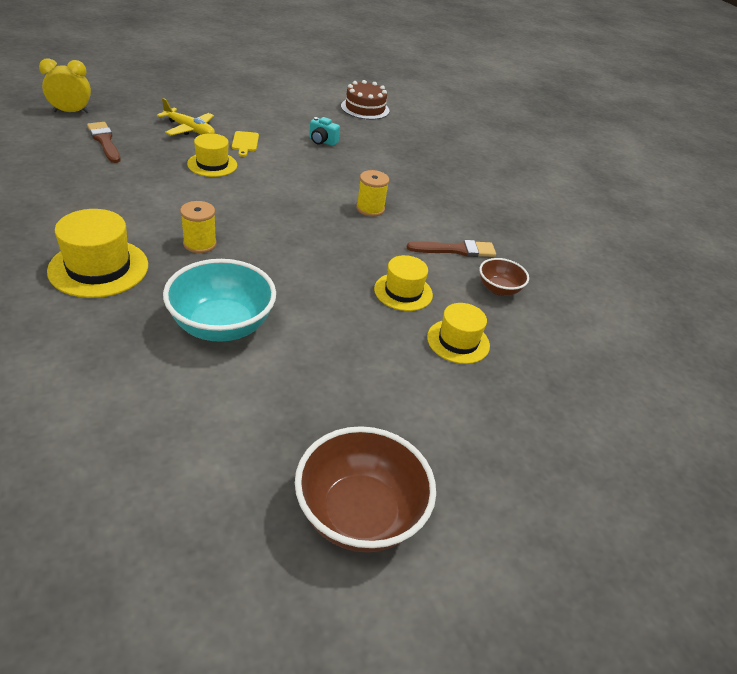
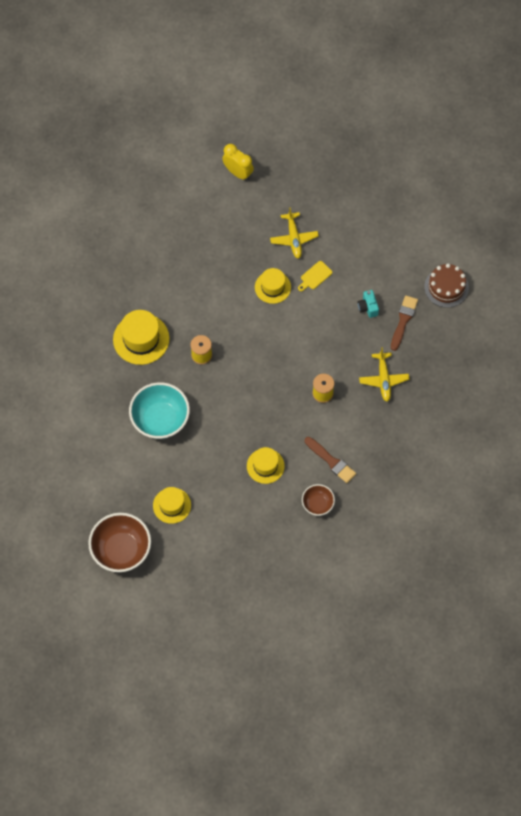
camera: 55 degrees right, 25 degrees up
(104, 141) = (231, 221): brown brush -> brown brush (403, 321)
(406, 175) = (383, 379): none -> yellow plane
(458, 341) = (254, 515): yellow hat -> yellow hat (172, 505)

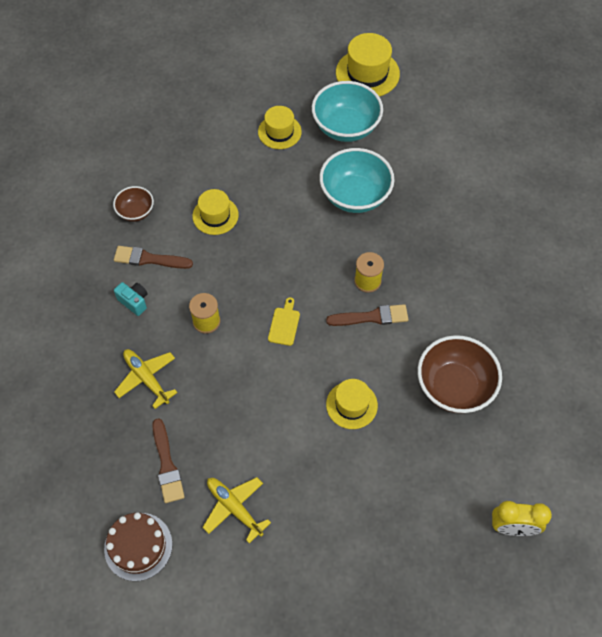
camera: 145 degrees right, 5 degrees down
(121, 550) = (295, 74): brown bowl -> brown bowl (454, 387)
(122, 478) = (346, 127): none -> turquoise bowl
(141, 339) = (443, 258): yellow hat -> yellow hat (367, 73)
(218, 330) = (371, 317): none -> brown brush
(294, 238) = (374, 484): yellow plane -> yellow plane (234, 508)
(315, 276) = (312, 451): yellow cutting board -> yellow cutting board (284, 324)
(368, 307) = (221, 453): turquoise camera -> turquoise camera (134, 302)

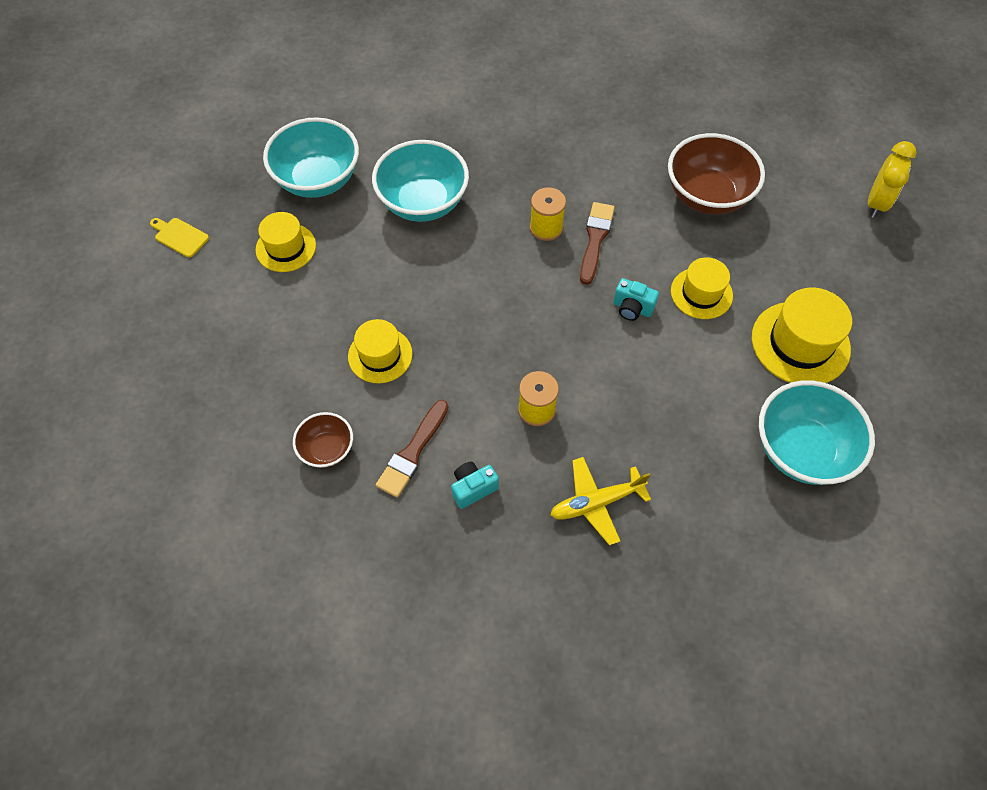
camera: 70 degrees left, 0 degrees up
(138, 546) = (829, 573): brown cake -> none
(167, 464) = (726, 510): brown brush -> none
(234, 508) = (801, 449): yellow plane -> turquoise bowl
(284, 324) = (573, 326): yellow cutting board -> yellow cutting board (180, 236)
(317, 359) = (632, 308): none -> turquoise camera
(367, 73) = (249, 133): yellow hat -> yellow hat (800, 343)

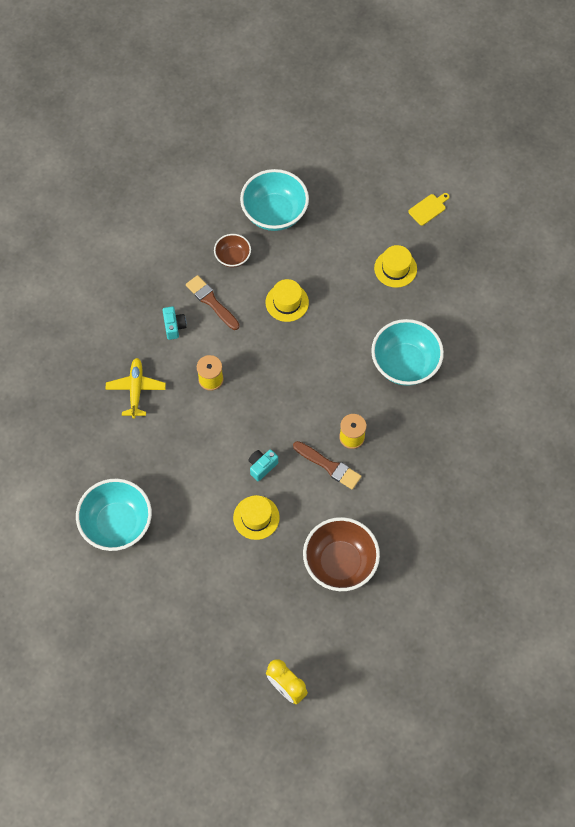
camera: 110 degrees right, 5 degrees up
(318, 179) = (451, 302): turquoise bowl -> turquoise bowl (274, 213)
(800, 343) = (191, 564): yellow hat -> none

